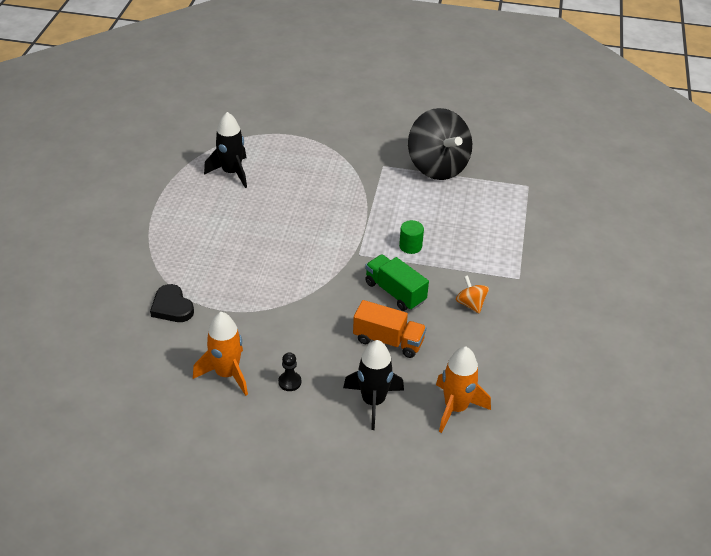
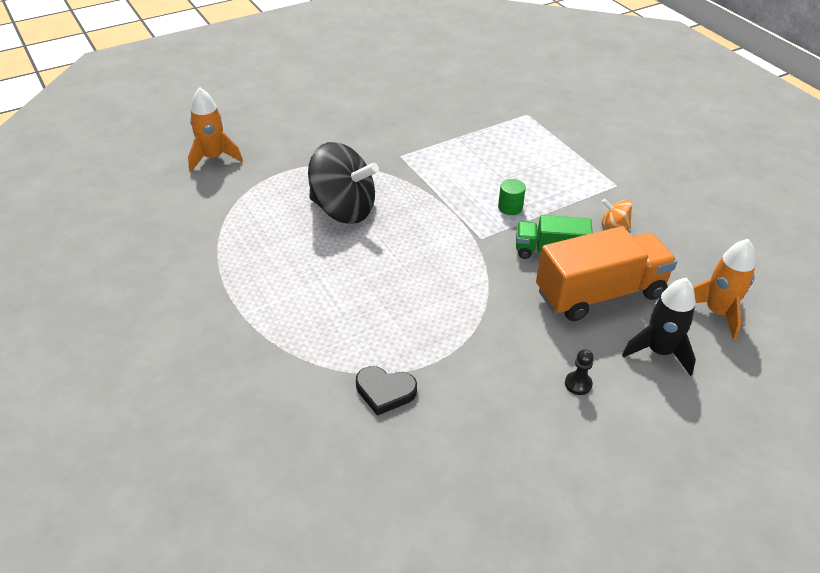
camera: 40 degrees left, 0 degrees up
(227, 374) = (519, 417): orange rocket -> orange rocket (213, 158)
(231, 173) = (274, 233): black rocket -> none
(388, 340) = (600, 293): orange truck -> orange truck, size x1.69
(437, 166) = (443, 134): black spinning top -> black spinning top (343, 209)

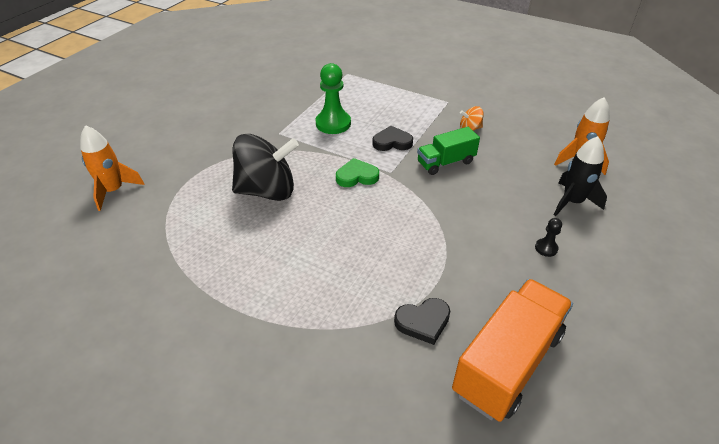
camera: 30 degrees left, 0 degrees up
(441, 229) = (357, 176): none -> green heart
(464, 165) = (333, 123): none -> green pawn
(510, 207) = (392, 142): green cylinder -> black heart
(600, 293) = (503, 178): orange truck -> orange truck (507, 363)

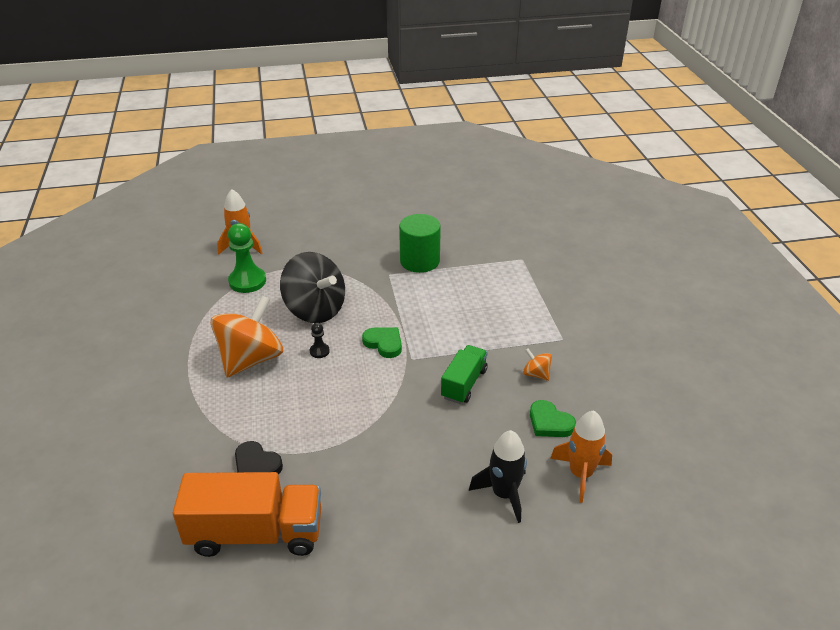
camera: 50 degrees right, 5 degrees down
(281, 260) = (251, 359): none -> orange spinning top
(285, 112) = (419, 261): none -> green cylinder
(333, 123) = (437, 293): green pawn -> green pawn (247, 281)
(392, 142) = (453, 338): black heart -> none
(445, 162) = (464, 384): green truck -> green truck turned 90 degrees clockwise
(522, 148) = (549, 423): none -> green heart
(546, 248) = (415, 502): black pawn -> black pawn (319, 351)

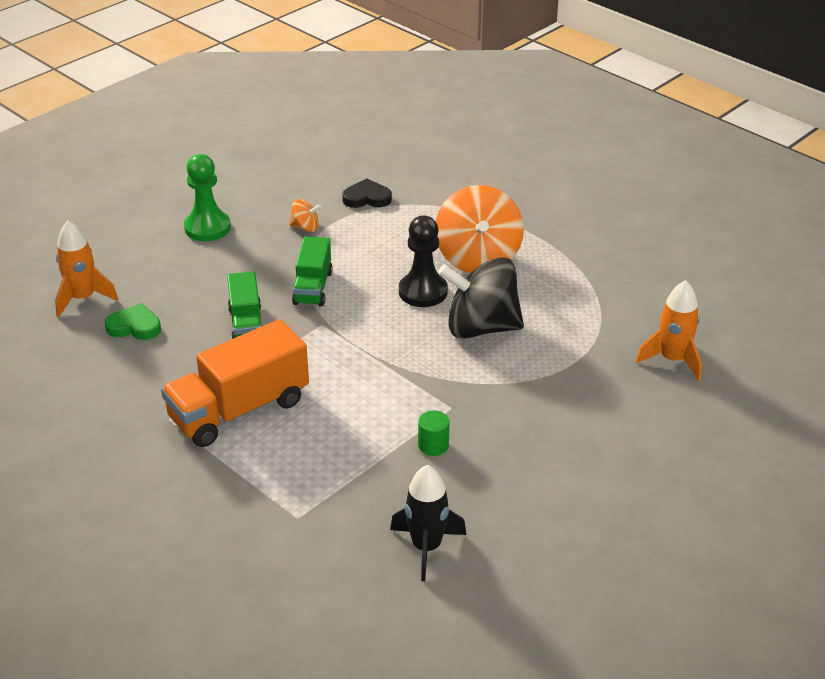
camera: 145 degrees right, 0 degrees up
(247, 281) = (597, 323): green pawn -> green pawn (207, 228)
(256, 533) = (317, 168): orange truck -> orange truck (239, 410)
(319, 351) = (423, 292): black pawn -> black pawn, size x2.08
(384, 343) = (366, 326): green heart -> none
(390, 392) = (313, 287): none -> green truck
(419, 261) = (433, 445): green cylinder -> green cylinder, size x0.49
(504, 494) = (144, 259): black rocket -> black rocket (426, 547)
(536, 374) = (176, 366): orange spinning top -> orange spinning top (305, 227)

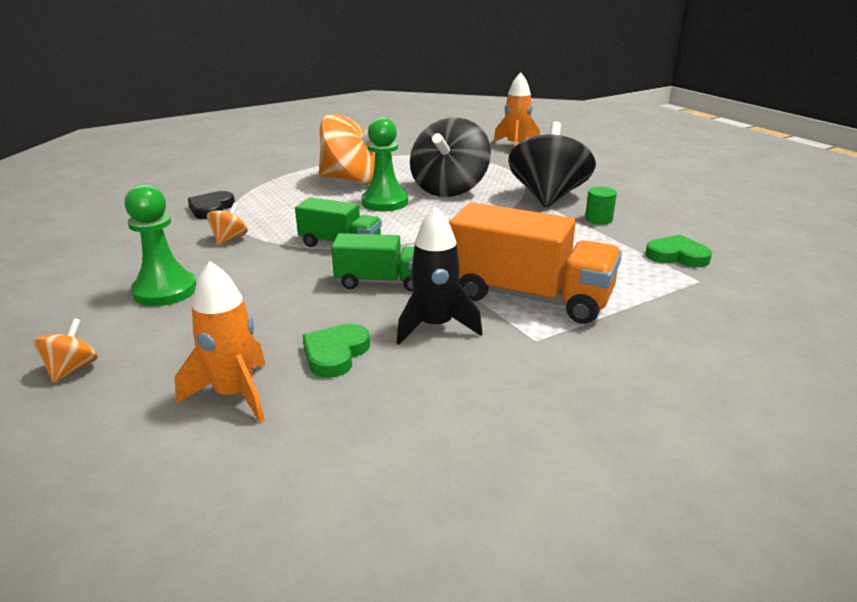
camera: 75 degrees left, 10 degrees down
(102, 229) = (72, 369): none -> orange spinning top
(239, 410) = (529, 297): orange truck -> orange truck turned 45 degrees counterclockwise
(352, 504) = (677, 256): none -> green heart
(423, 292) = (385, 202): black pawn -> green pawn
(426, 547) = (726, 234): black rocket -> black rocket (435, 326)
(487, 403) = (548, 197): none -> black spinning top

